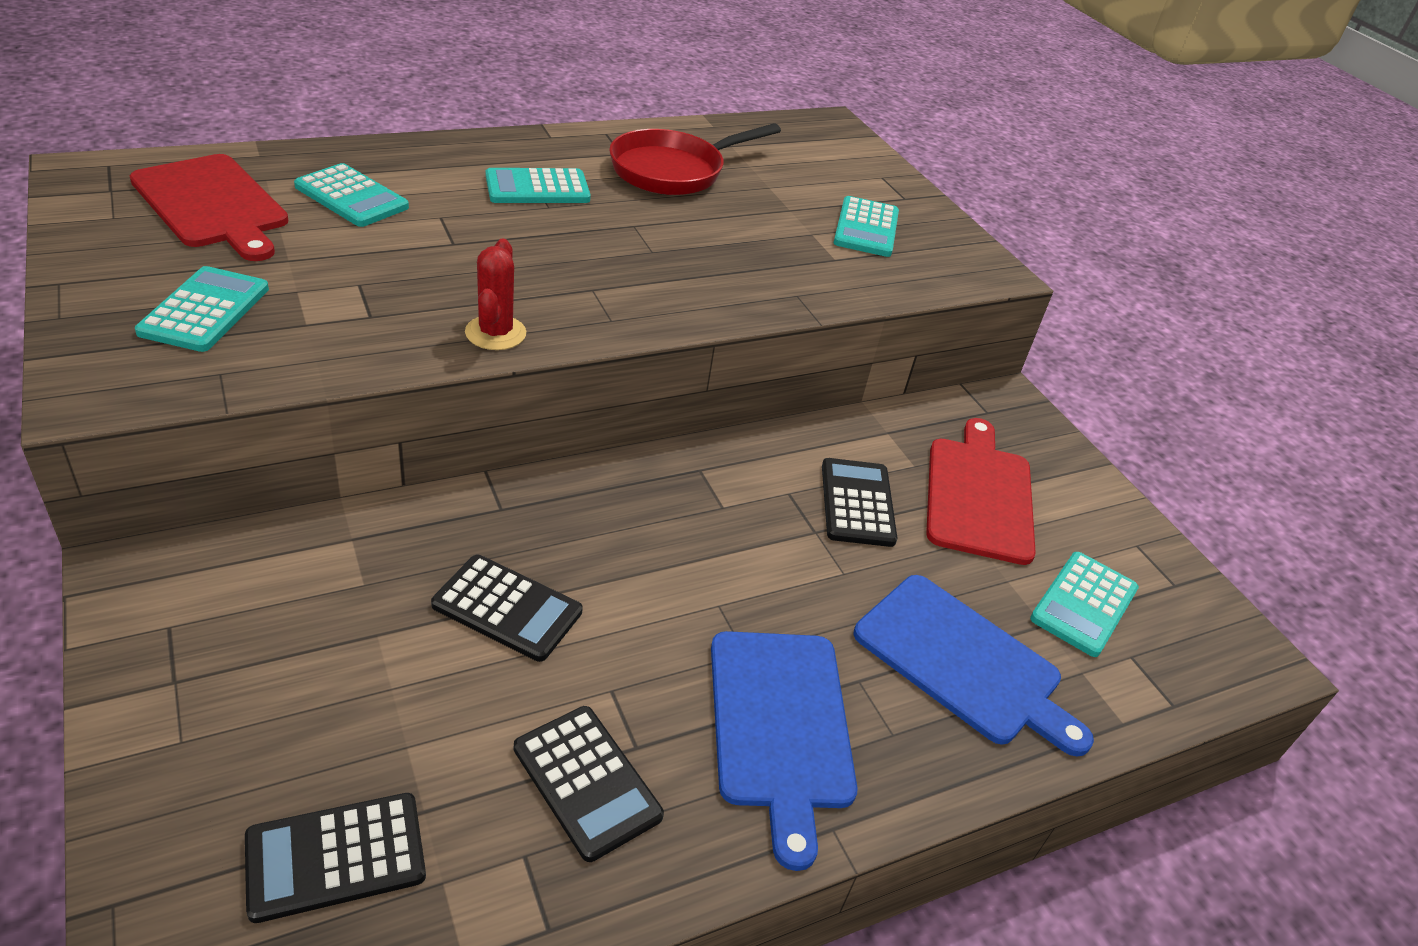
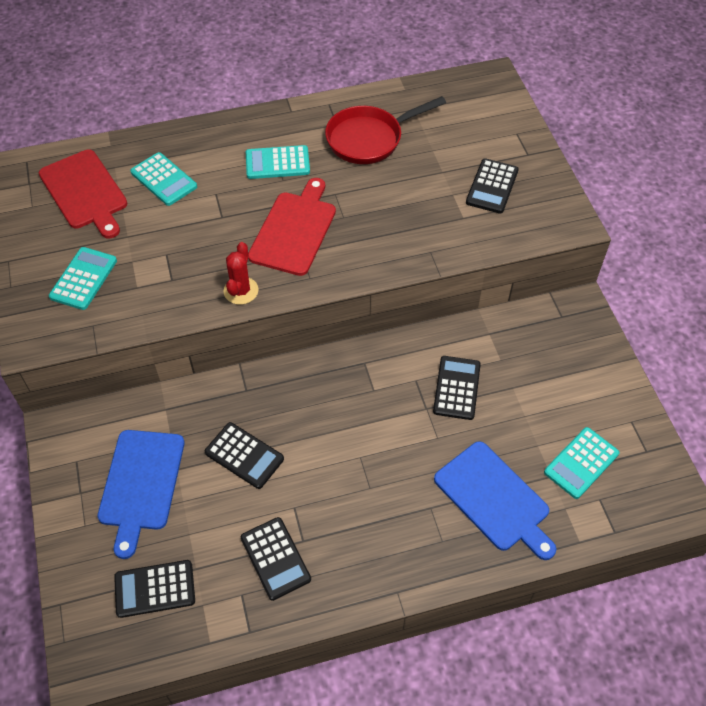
camera: 15 degrees right, 15 degrees up
(781, 726) = (381, 533): blue cutting board -> blue cutting board (141, 484)
(866, 228) = (492, 186): turquoise calculator -> black calculator
(978, 495) = (536, 382): red cutting board -> red cutting board (294, 230)

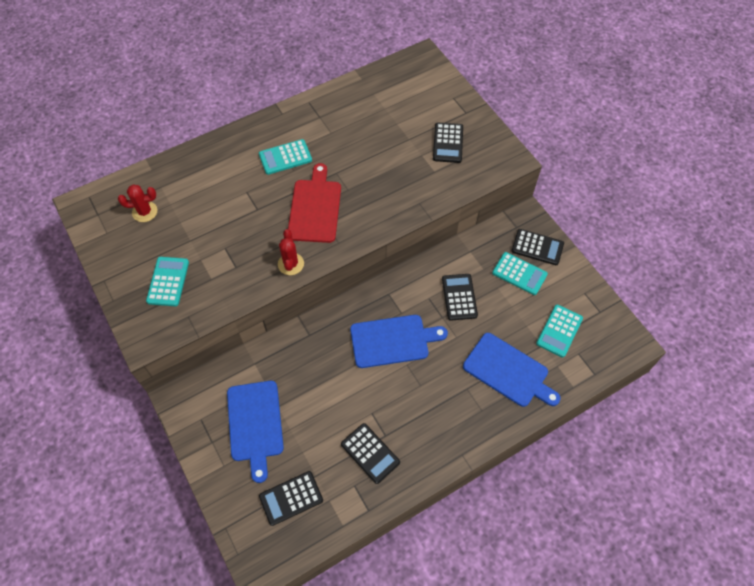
camera: 15 degrees left, 5 degrees up
(85, 192) = (144, 212): red cutting board -> red cactus
(164, 179) = (203, 189): turquoise calculator -> turquoise calculator (519, 274)
(244, 456) = (324, 384): black calculator -> black calculator (537, 247)
(351, 422) = (392, 340): none -> blue cutting board
(369, 139) = (347, 124): red pan -> none

